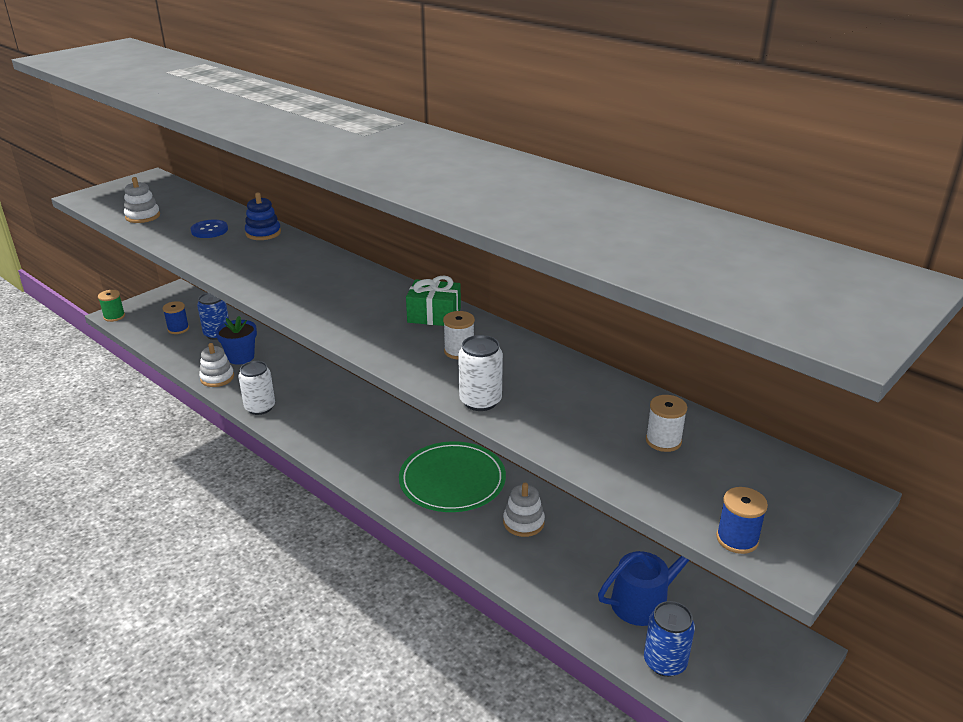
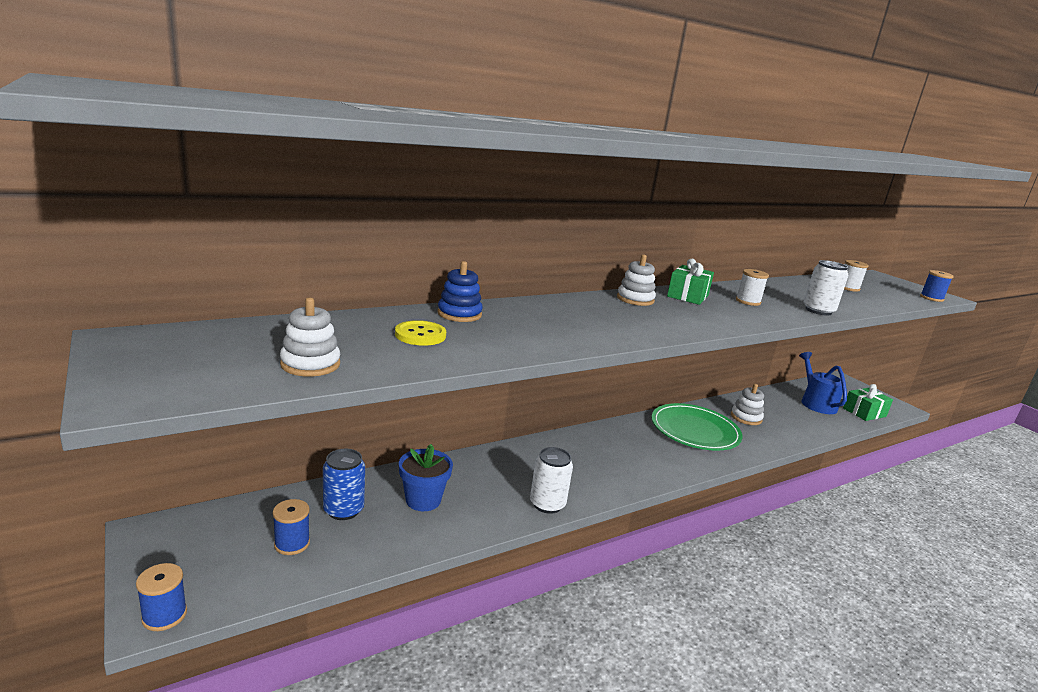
camera: 75 degrees left, 10 degrees down
(114, 316) = (164, 615): green spool -> blue spool
(209, 230) = (420, 335): blue button -> yellow button
(217, 378) = (462, 526): white stacking toy -> white stacking toy (635, 299)
(665, 662) = (864, 412): blue can -> green gift

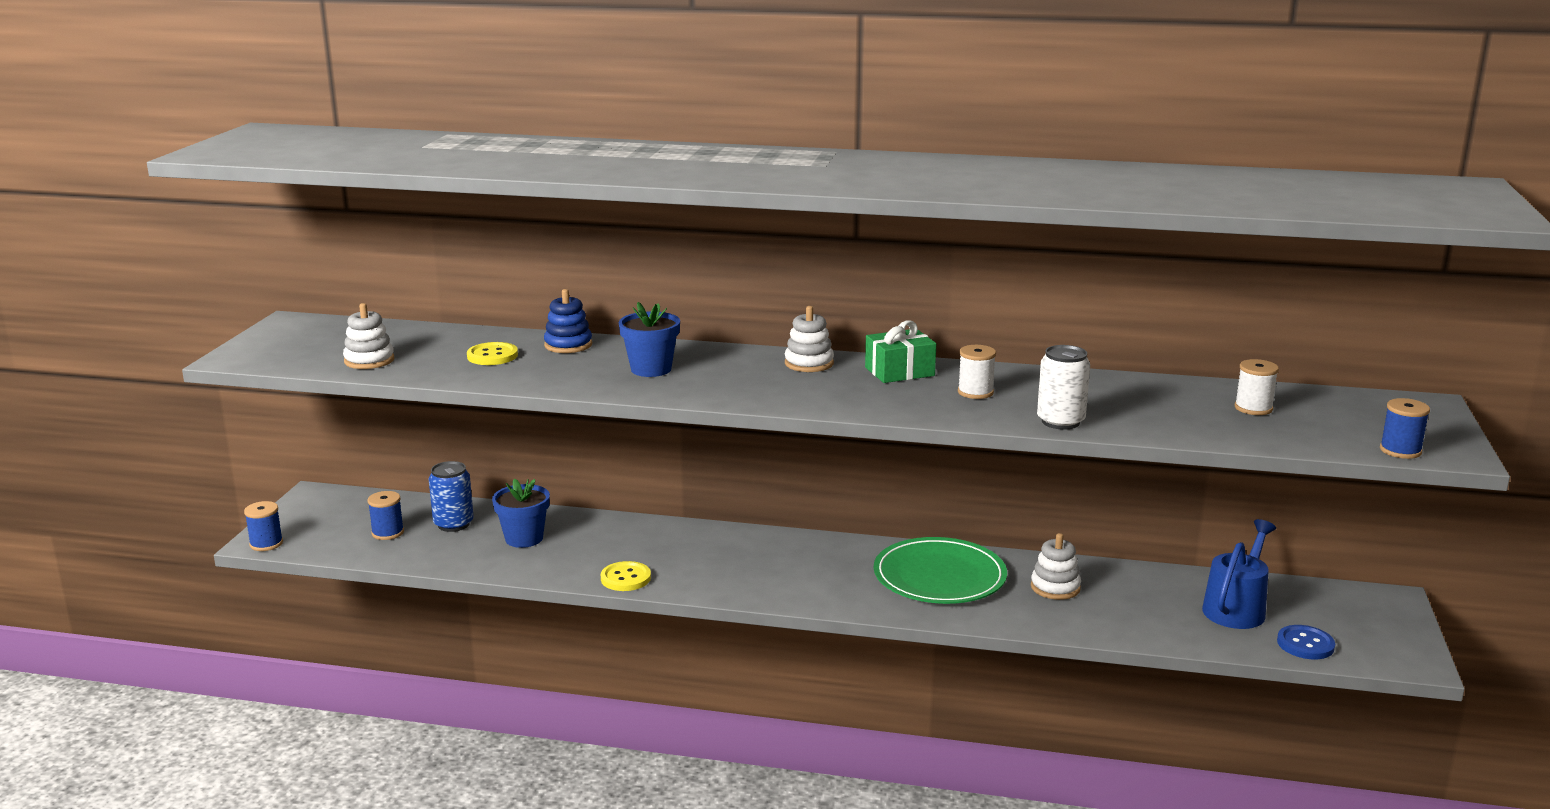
camera: 45 degrees right, 0 degrees up
(547, 504) = (625, 578): white can -> yellow button
(560, 322) = (651, 369): none -> blue flower pot
(864, 412) = (1305, 644): green gift -> blue button

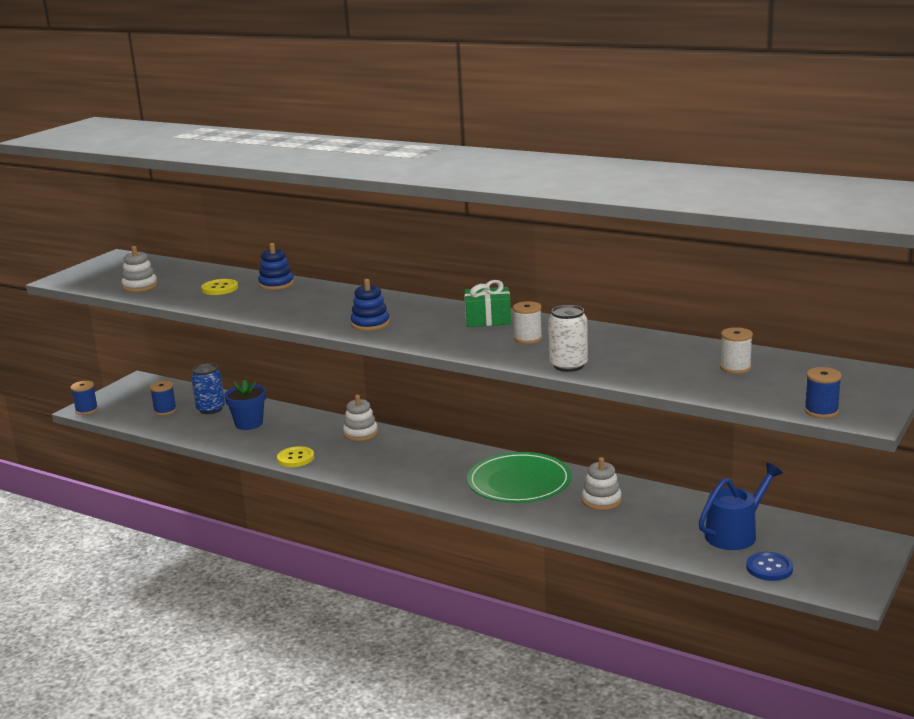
camera: 20 degrees right, 0 degrees up
(651, 369) = (314, 305): blue flower pot -> none
(753, 388) = (370, 324): none -> blue stacking toy
(809, 363) = (428, 308): white stacking toy -> white stacking toy (360, 433)

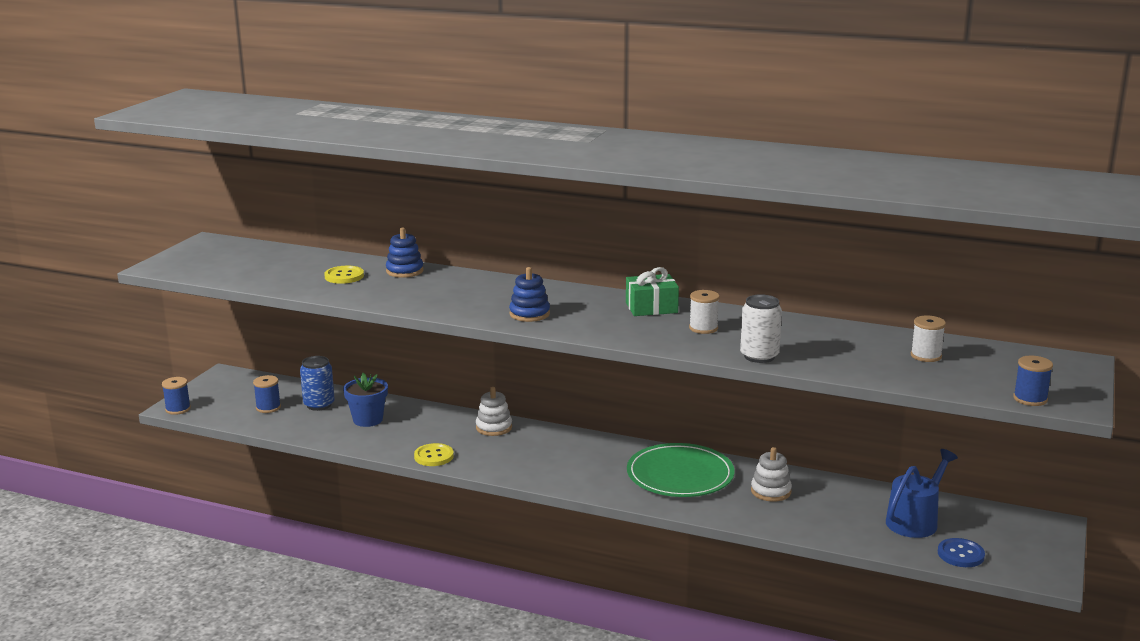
camera: 10 degrees left, 0 degrees up
(140, 286) = (252, 274): white stacking toy -> none

